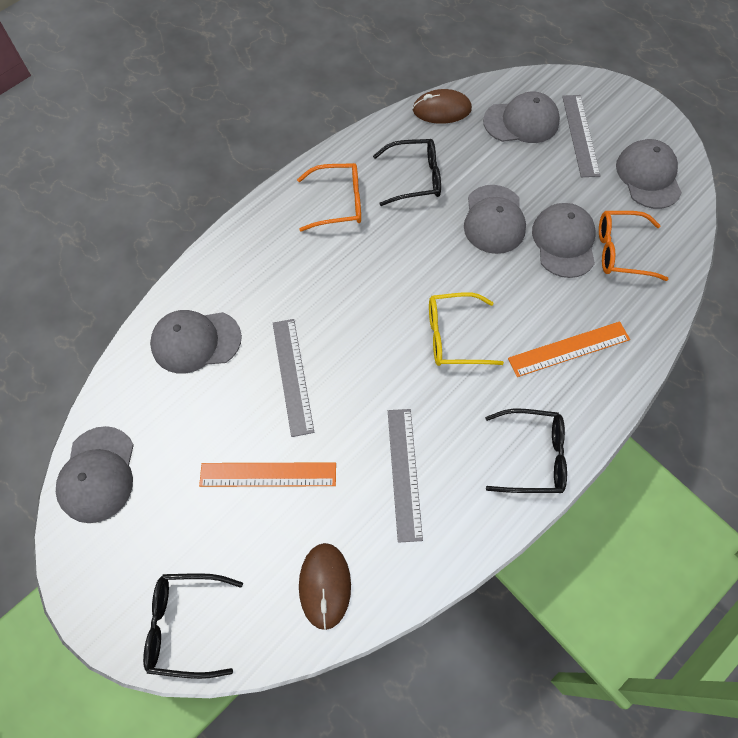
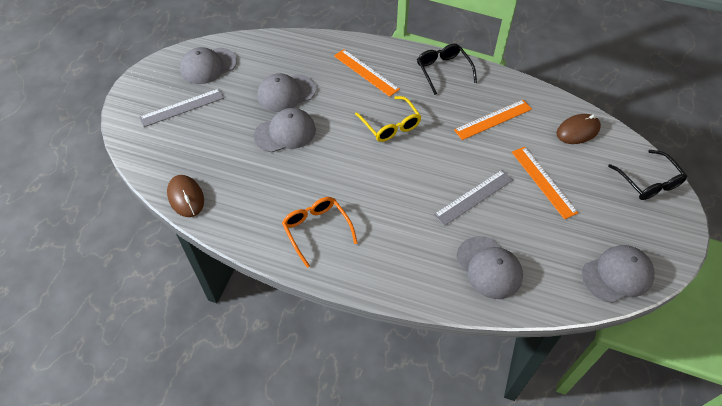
camera: 115 degrees left, 10 degrees down
(404, 473) = (493, 119): grey ruler -> orange ruler
(415, 178) = (268, 190): black glasses -> none
(521, 122) = (181, 143): grey cap -> none
(621, 251) = (279, 66): orange glasses -> none

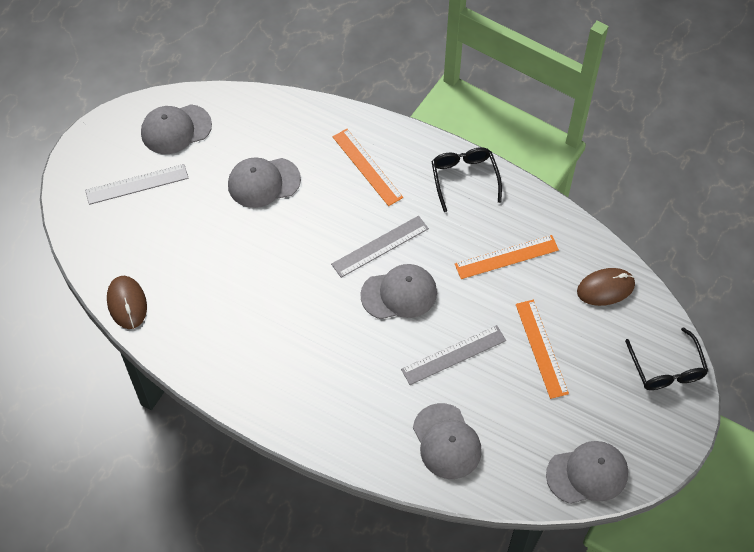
camera: 10 degrees right, 5 degrees up
(285, 132) = (253, 237): grey cap -> grey cap (399, 294)
(316, 230) = (266, 366): orange glasses -> none
(390, 125) = (380, 246): yellow glasses -> grey ruler

